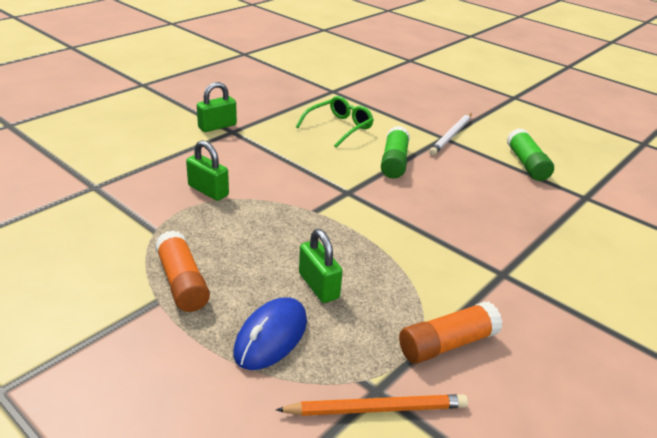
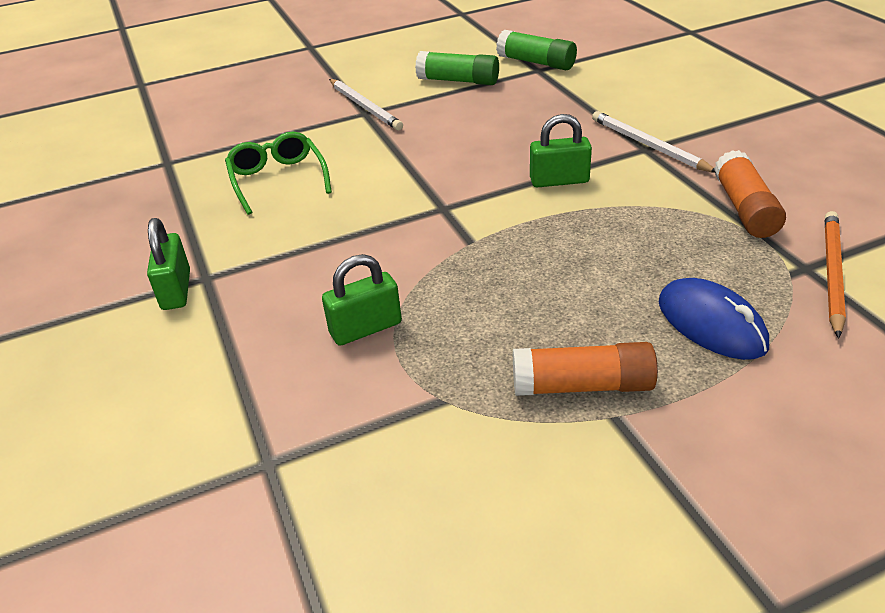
camera: 60 degrees left, 5 degrees up
(318, 286) = (627, 270): green padlock -> green padlock (559, 181)
(394, 162) = (396, 159): green glue stick -> green glue stick (536, 62)
(510, 275) = (648, 145): none -> white pencil

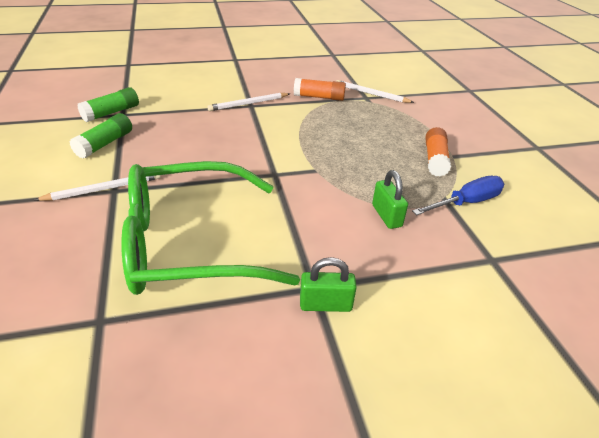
camera: 85 degrees left, 0 degrees up
(278, 180) = (191, 243): green glasses -> green glasses, size x2.18
(433, 432) = (466, 203): none -> blue screwdriver
(559, 181) = (267, 133): green padlock -> none
(711, 324) = (398, 124): blue mouse -> none
(832, 273) = (371, 94): orange pencil -> white pencil

